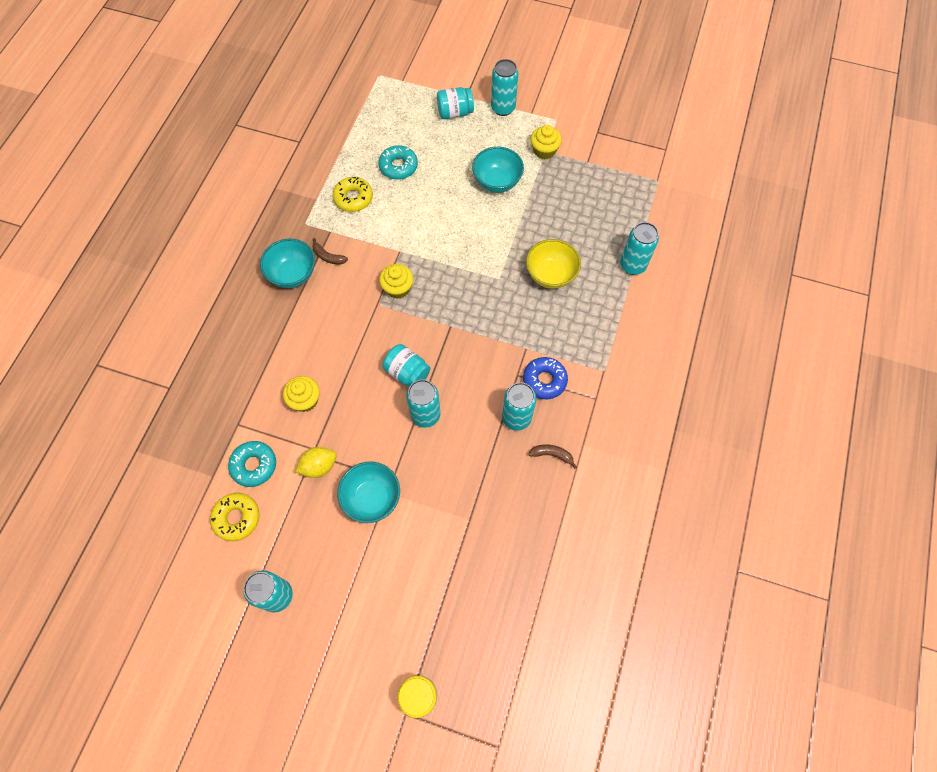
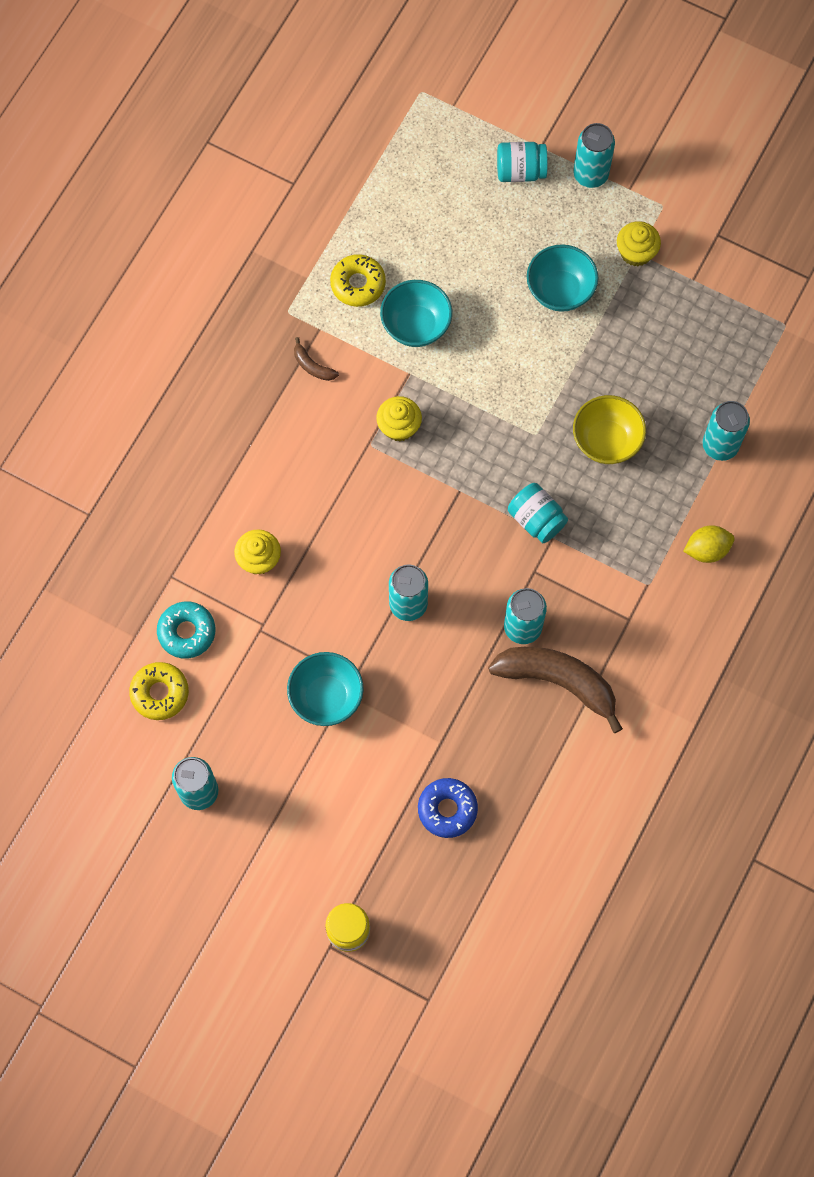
camera: 10 degrees right, 5 degrees up
(293, 274) = (262, 384): turquoise bowl -> turquoise bowl (416, 325)
(319, 466) = (266, 647): yellow lemon -> yellow lemon (706, 550)
(398, 166) = (427, 245): turquoise donut -> none
(407, 373) = (394, 545): turquoise jar -> turquoise jar (536, 519)
(544, 380) = (568, 585): blue donut -> blue donut (447, 809)
(552, 455) = (558, 682): brown banana -> brown banana, size x2.32

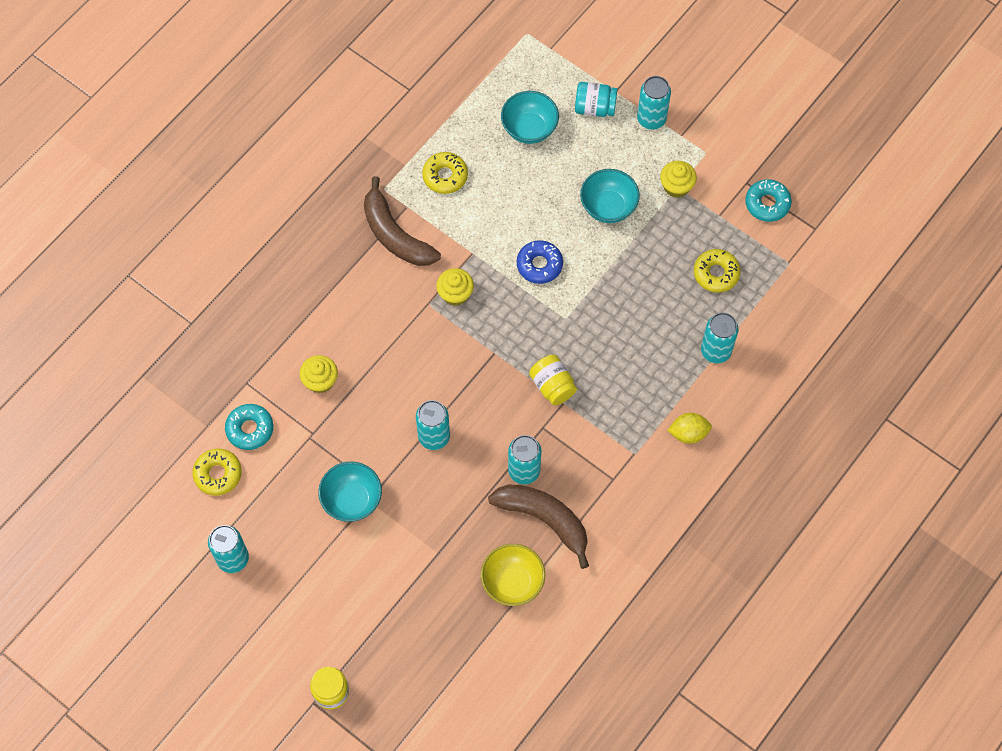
camera: 10 degrees right, 5 degrees down
(312, 366) = (395, 235): brown banana -> brown banana, size x2.32
(416, 325) = (485, 216): turquoise bowl -> turquoise bowl (529, 128)
(447, 809) = (432, 608): blue donut -> blue donut (539, 265)
(536, 519) = (552, 386): turquoise jar -> yellow jar
(606, 441) = (622, 332): yellow bowl -> yellow bowl (512, 582)
(703, 351) = (716, 273): none -> yellow donut
(747, 256) = (767, 204): none -> turquoise donut

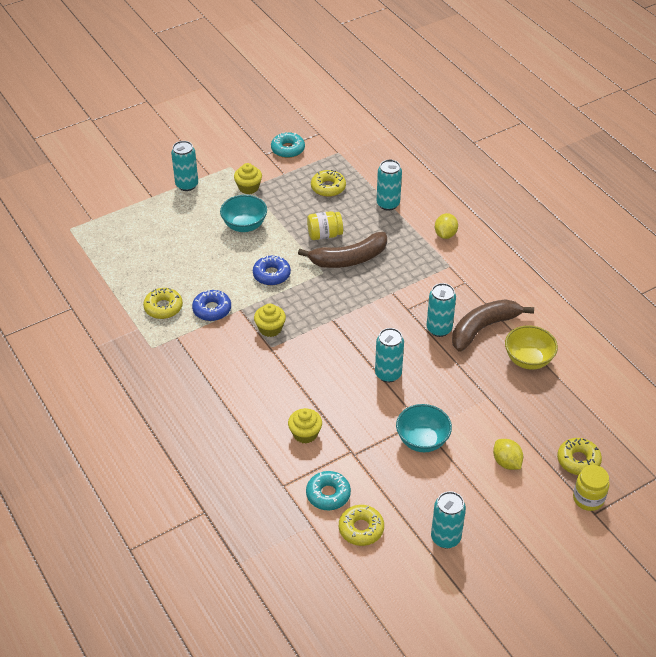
camera: 70 degrees left, 20 degrees down
(352, 595) = (506, 462): none -> yellow lemon
(380, 670) = (578, 460): none -> yellow donut
(395, 235) = (197, 351): brown banana -> brown banana (349, 259)
(461, 225) = (212, 309): none -> blue donut
(529, 128) = (152, 249): turquoise bowl -> none
(552, 386) = (376, 294): yellow jar -> yellow jar (324, 235)
(594, 108) = (158, 210): turquoise jar -> none

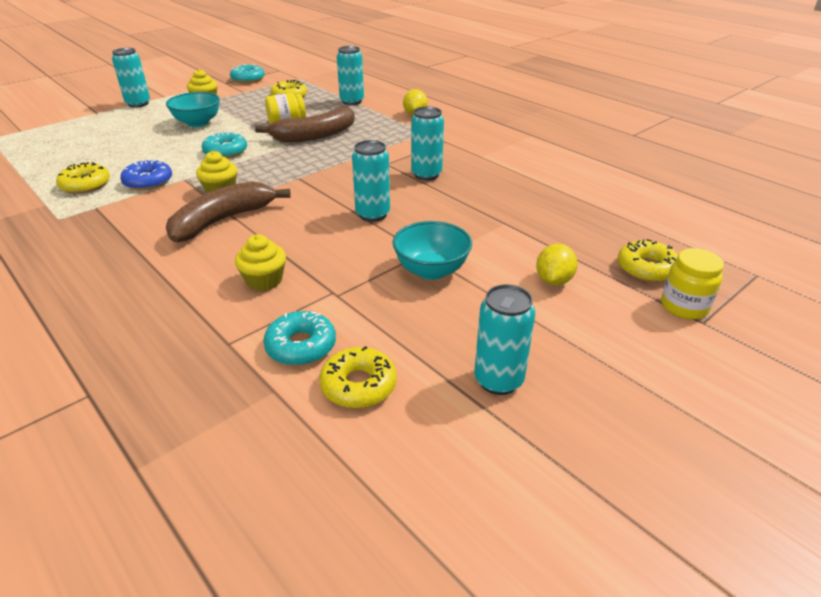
camera: 10 degrees left, 10 degrees down
(271, 274) = (225, 152): blue donut -> turquoise donut
(483, 328) = (477, 170): brown banana -> brown banana (223, 220)
(506, 462) = (553, 280): yellow lemon -> yellow lemon turned 60 degrees clockwise
(528, 360) = (538, 189): yellow bowl -> none

